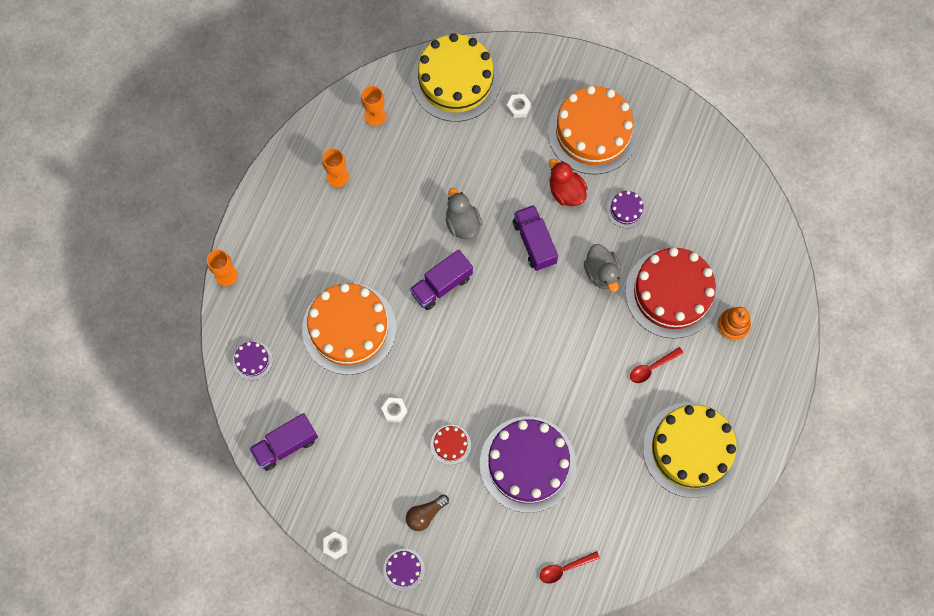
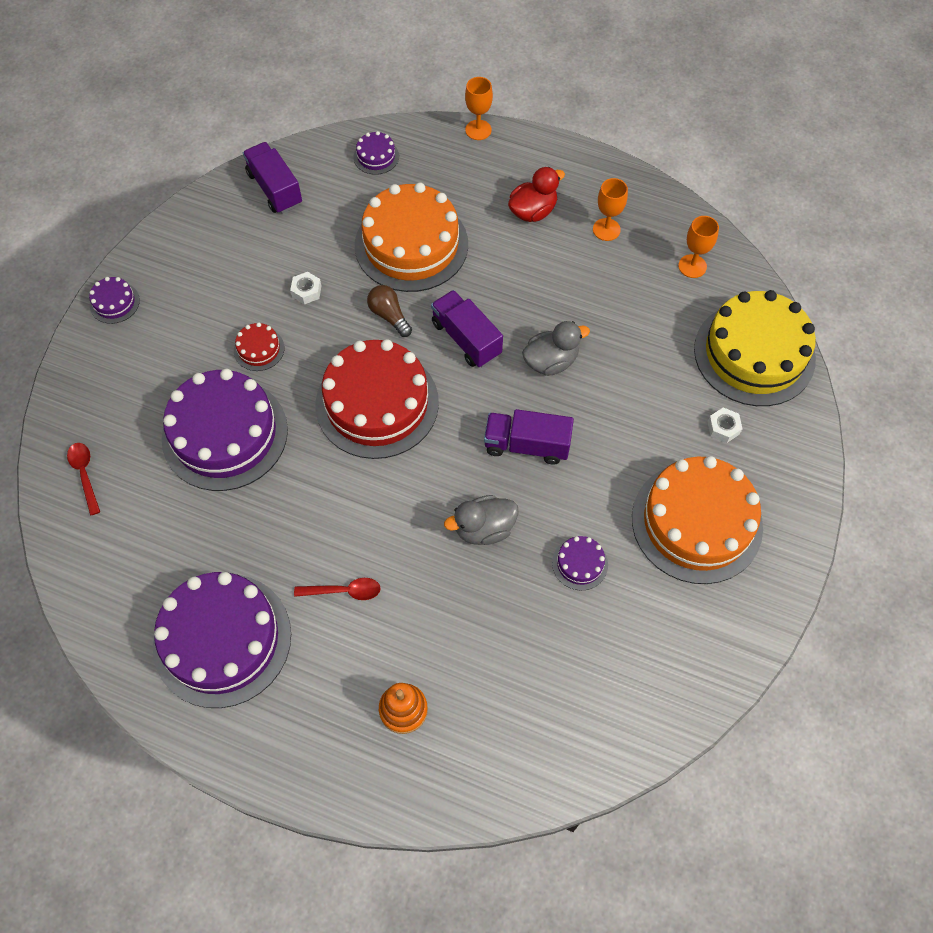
camera: 90 degrees right, 10 degrees down
(335, 546) = (153, 237): white nut -> none
(425, 514) = (176, 323): brown light bulb -> brown light bulb (389, 316)
(534, 242) = (526, 445): purple truck -> purple truck turned 150 degrees counterclockwise
(566, 191) = (603, 485): red duck -> red duck (533, 211)
(652, 367) = (344, 591): red spoon -> red spoon turned 120 degrees clockwise
(672, 293) = (454, 622): red cake -> red cake (377, 403)
(691, 449) = (222, 639): yellow cake -> purple cake

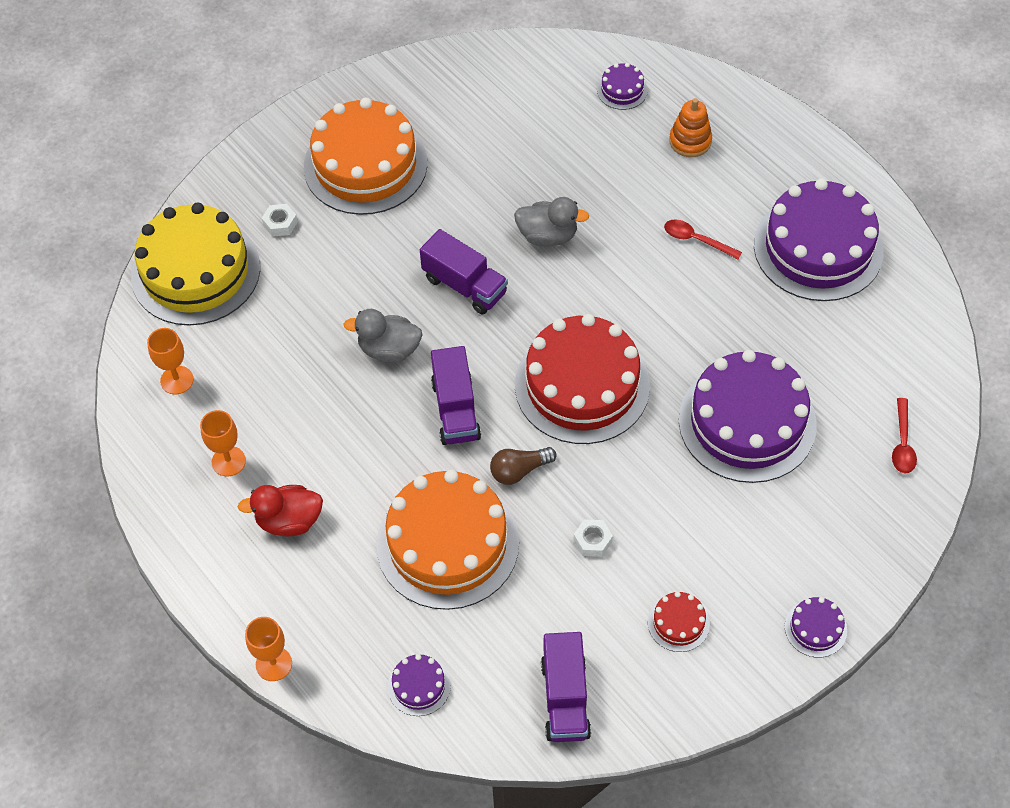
camera: 150 degrees left, 5 degrees down
(259, 349) = (675, 496): red cake -> red cake (678, 623)
(389, 316) = (519, 470): brown light bulb -> brown light bulb turned 75 degrees clockwise
(580, 563) = (484, 177): purple cake -> purple cake (622, 90)

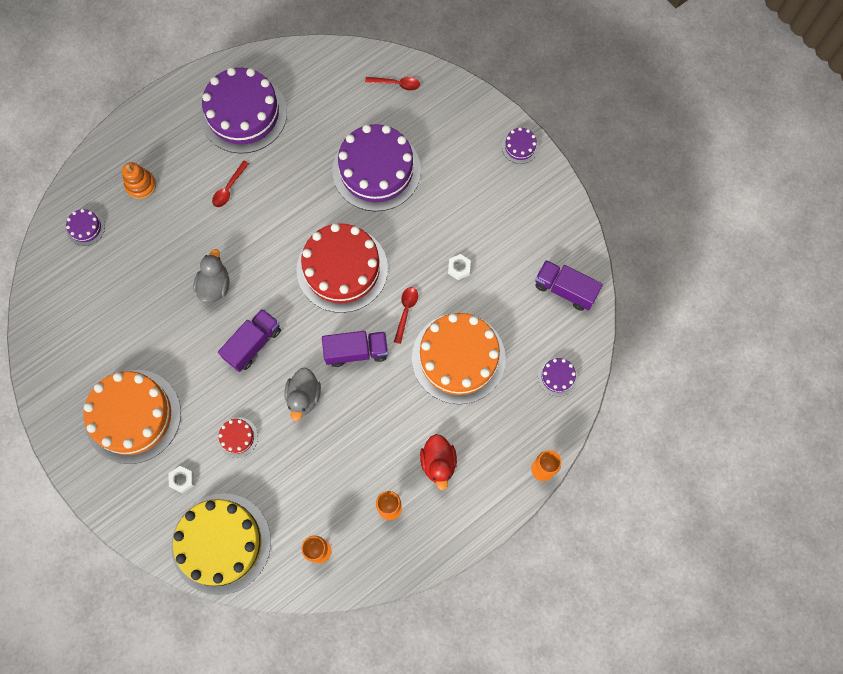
camera: 90 degrees left, 15 degrees up
(519, 470) = (406, 311): brown light bulb -> red spoon
(565, 698) = (565, 290): purple truck -> purple truck turned 150 degrees counterclockwise
(678, 623) = (516, 222): red cake -> red cake (237, 437)

